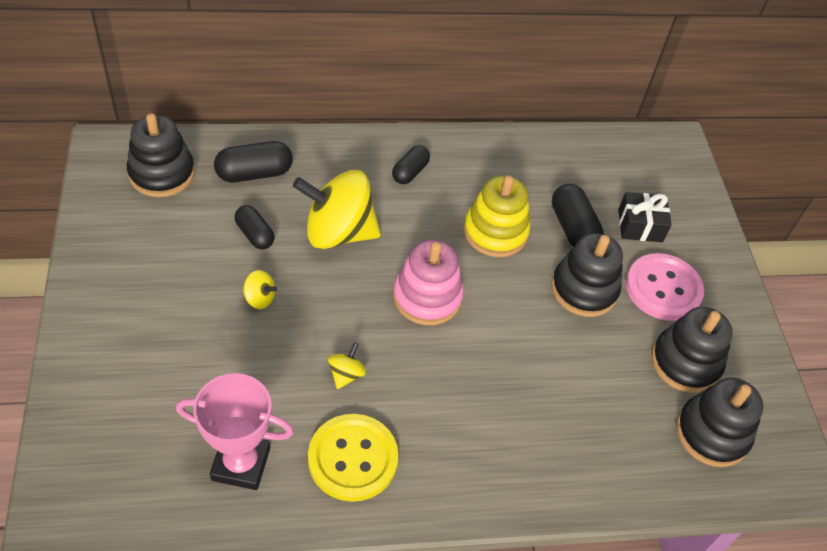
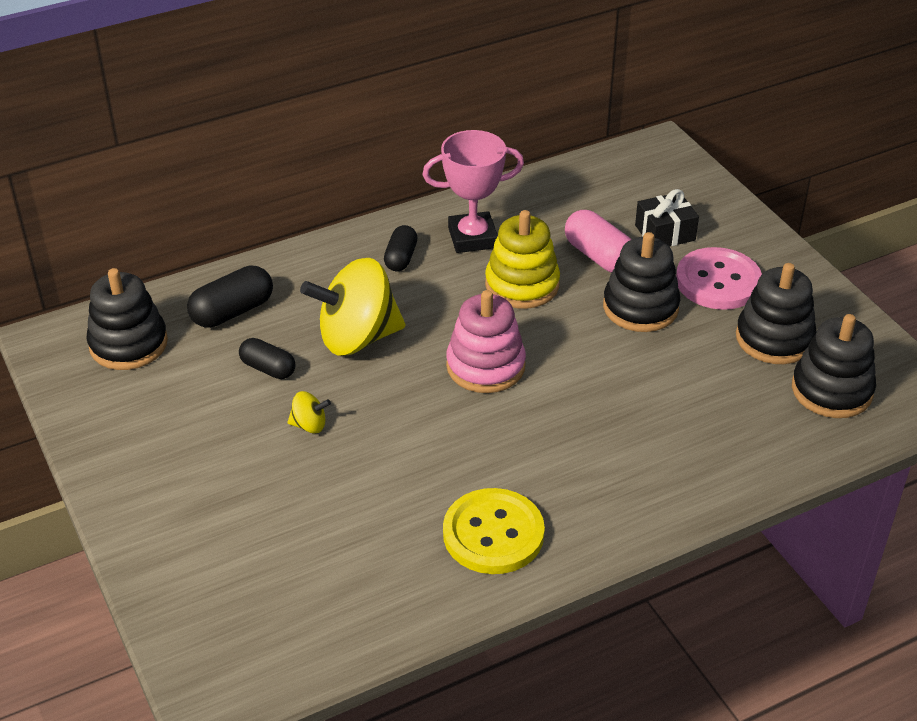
camera: 15 degrees left, 10 degrees down
(241, 464) = (380, 579): pink trophy -> pink trophy (472, 238)
(346, 374) = (442, 463): yellow spinning top -> none
(573, 228) = (599, 256): black capsule -> pink capsule

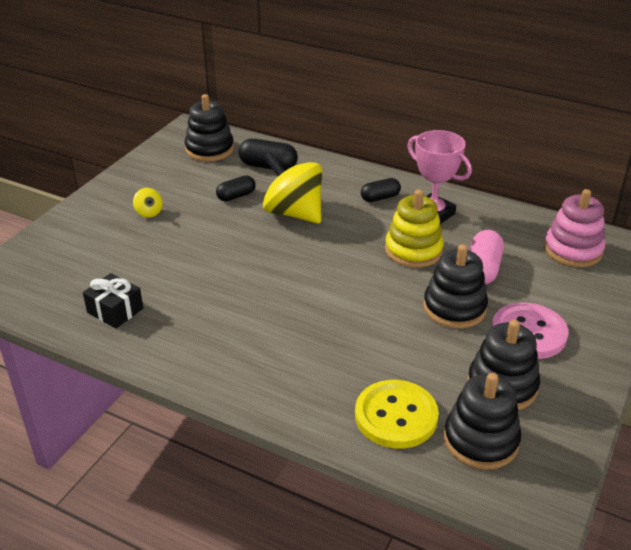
camera: 55 degrees right, 5 degrees down
(268, 368) = (236, 196): black capsule -> black capsule turned 60 degrees clockwise
(309, 425) = (205, 228): yellow spinning top -> yellow spinning top (149, 212)
(485, 366) = (322, 268): pink stacking toy -> pink stacking toy (573, 250)
(493, 534) = (178, 332): yellow button -> yellow button (396, 416)
(665, 233) = (547, 288): black gift -> black gift (115, 310)

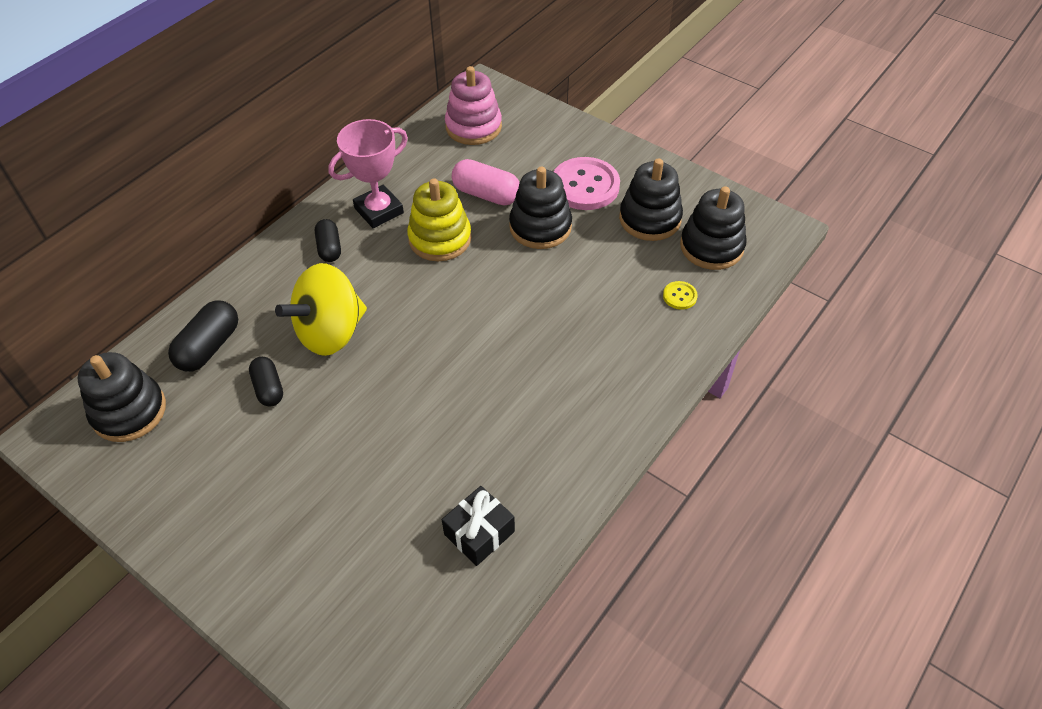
camera: 80 degrees left, 15 degrees up
(149, 212) = (269, 493): yellow spinning top -> none
(396, 416) = (679, 296): yellow button -> yellow button, size x0.45

